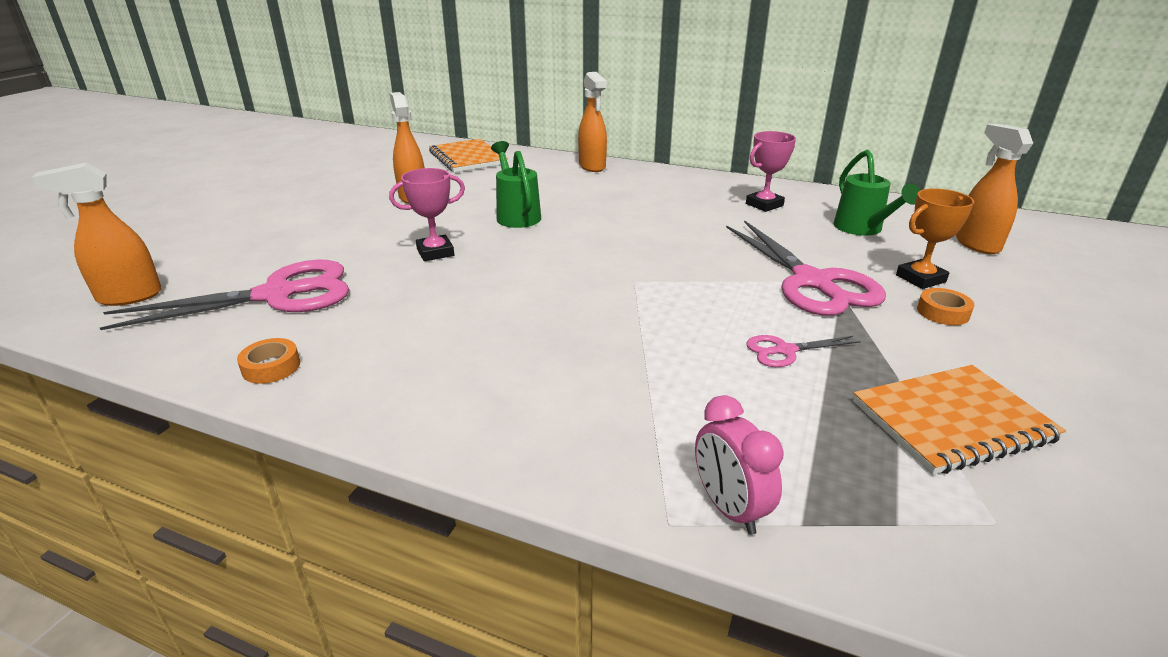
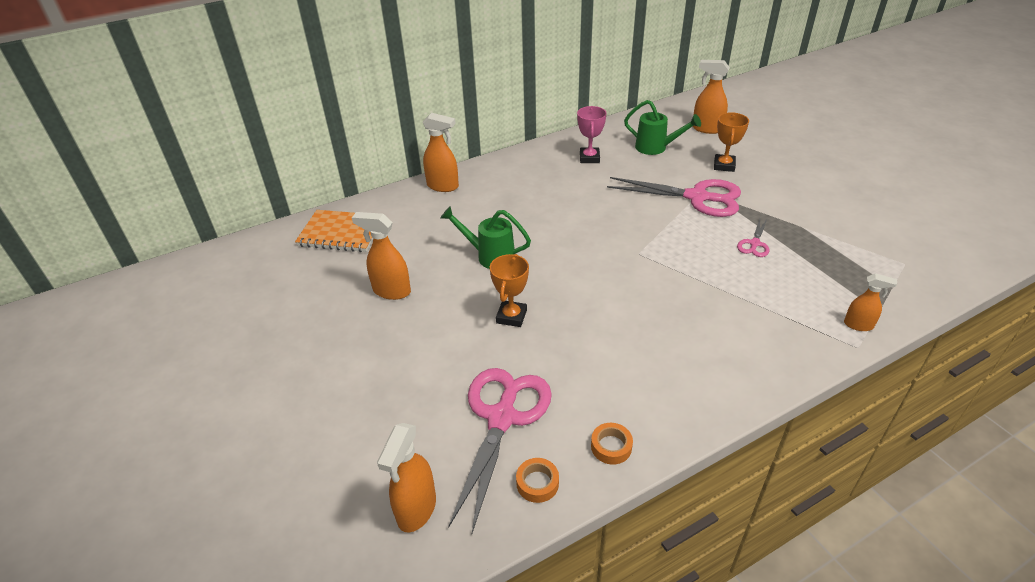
camera: 50 degrees left, 10 degrees up
(435, 252) = (511, 316): pink trophy -> orange trophy
(729, 508) = (858, 325): pink clock -> orange spray bottle
(943, 312) = (759, 180): orange tape -> orange tape (537, 483)
(952, 421) = (841, 233): orange notebook -> none

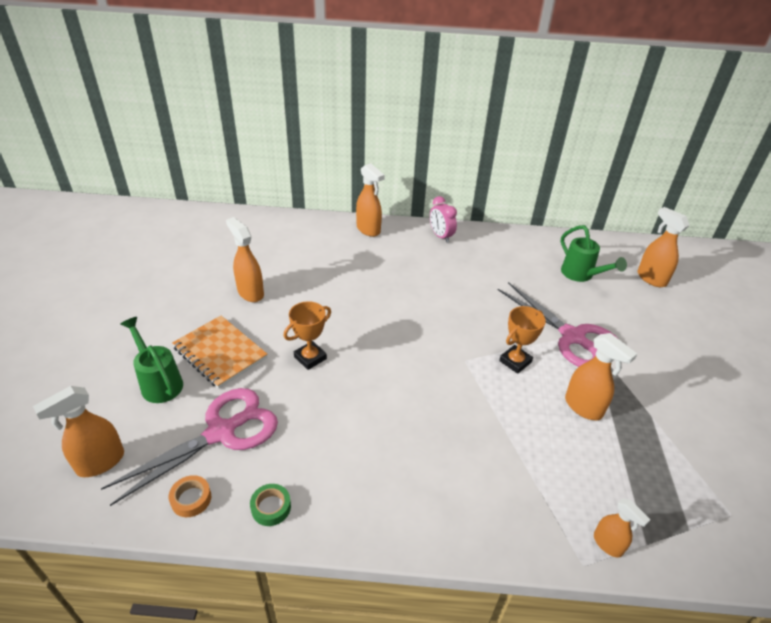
camera: 30 degrees right, 0 degrees up
(341, 233) = (263, 233): orange notebook -> orange notebook (220, 353)
(489, 256) = (344, 301): green watering can -> green watering can (159, 382)
(514, 165) = (440, 236): none -> pink clock
(589, 158) = (510, 258): pink trophy -> none
(611, 447) = (271, 507): orange tape -> green tape
(724, 165) = (632, 320): orange trophy -> orange trophy (515, 361)
(754, 244) = (583, 407): pink scissors -> orange spray bottle

